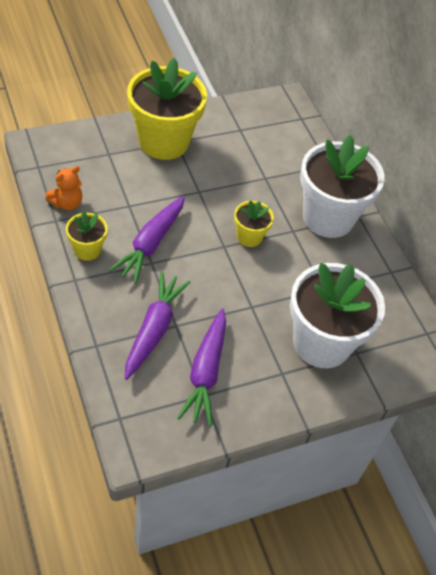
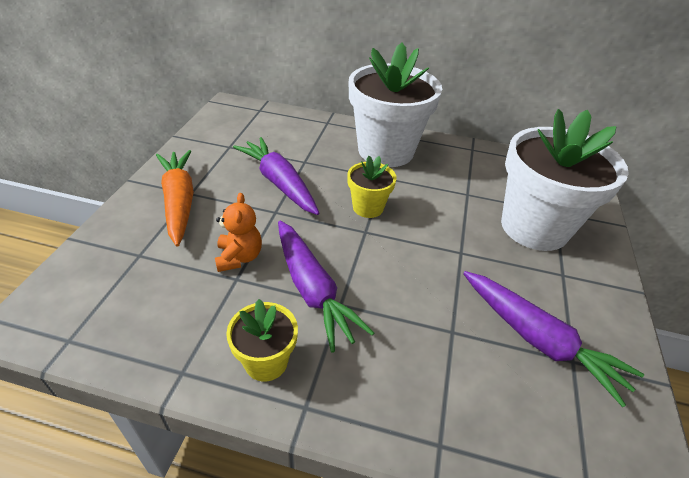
camera: 50 degrees left, 10 degrees down
(67, 203) = (166, 341): orange teddy bear -> orange teddy bear (239, 257)
(154, 329) = (447, 358): purple carrot -> purple carrot (279, 183)
(164, 141) = (179, 202): yellow flower pot -> orange carrot

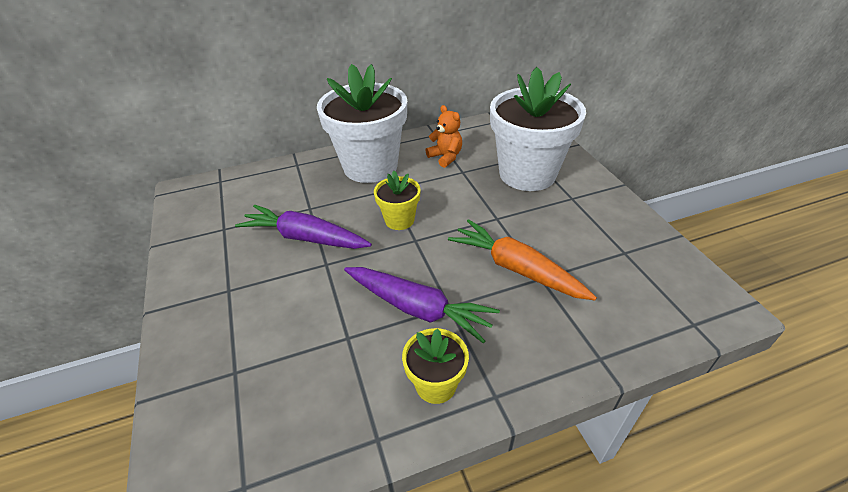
camera: 30 degrees left, 0 degrees up
(179, 202) = (225, 303): orange carrot -> orange carrot (516, 268)
(239, 257) = (332, 319): orange teddy bear -> orange teddy bear (445, 157)
(538, 340) = (595, 251): purple carrot -> none

